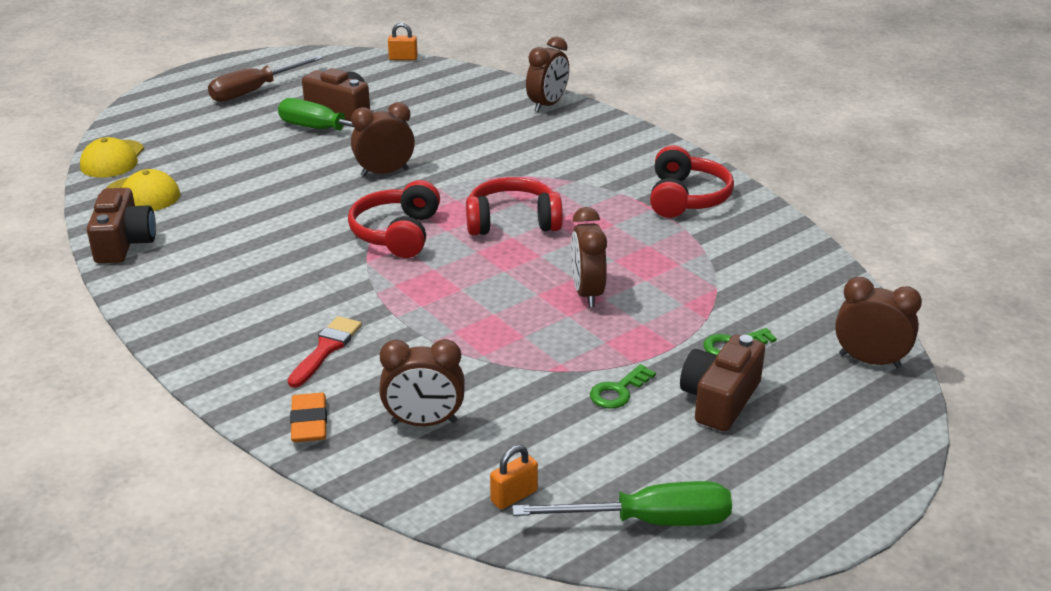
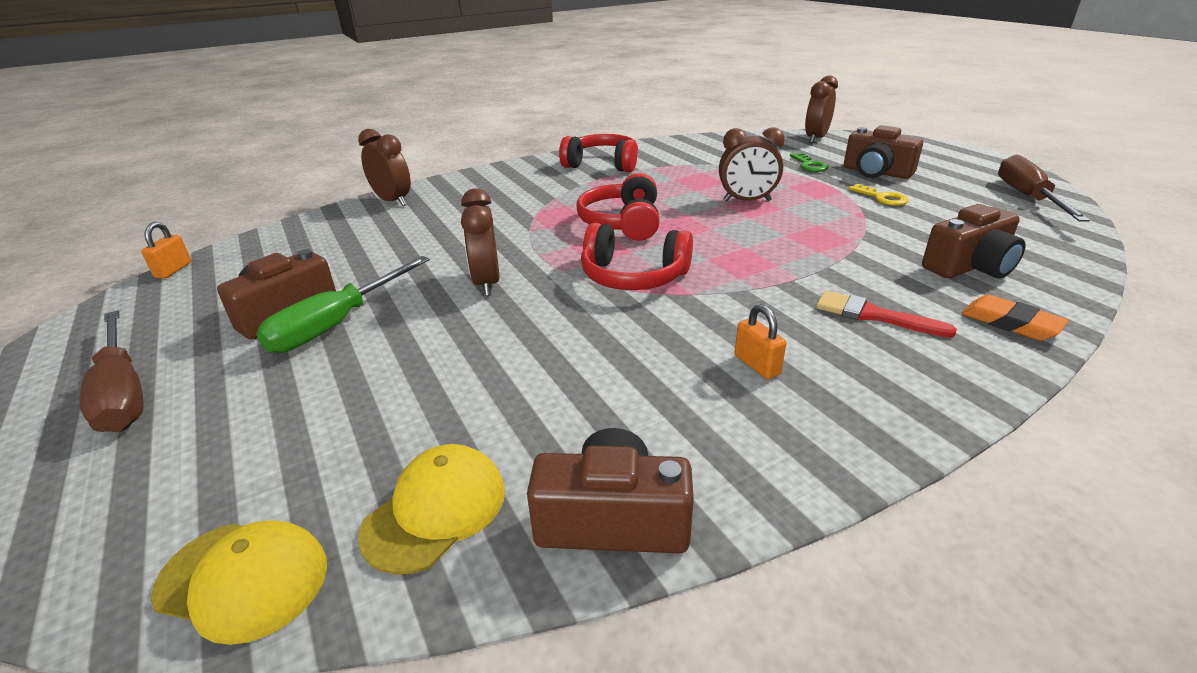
camera: 80 degrees left, 0 degrees up
(309, 422) = (1010, 323): orange eraser -> orange eraser turned 45 degrees clockwise
(424, 422) = (970, 266): brown clock -> brown camera
(514, 496) = (1040, 235): orange padlock -> orange padlock (756, 365)
(618, 391) = (881, 198): green key -> yellow key
(649, 521) = (1027, 197): green screwdriver -> brown screwdriver

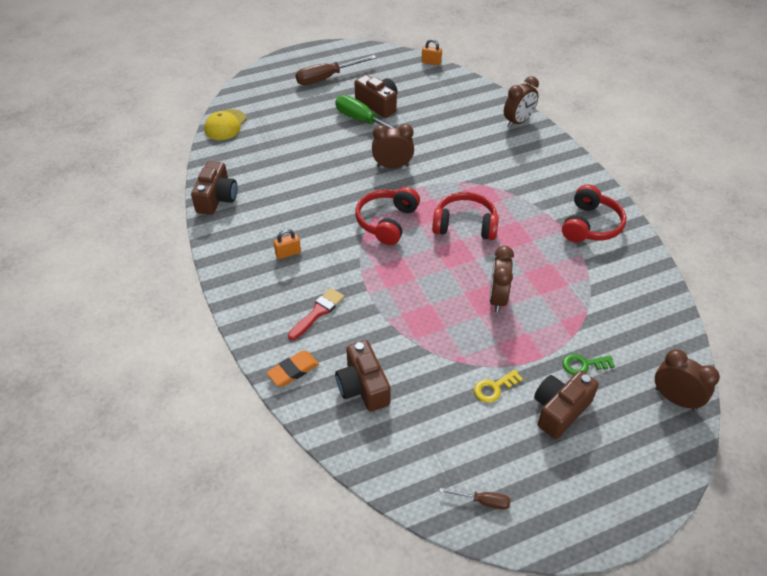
camera: 95 degrees right, 15 degrees up
(435, 510) = (236, 159): yellow cap -> none
(1027, 197) = (483, 501): brown screwdriver -> brown screwdriver, size x0.50

